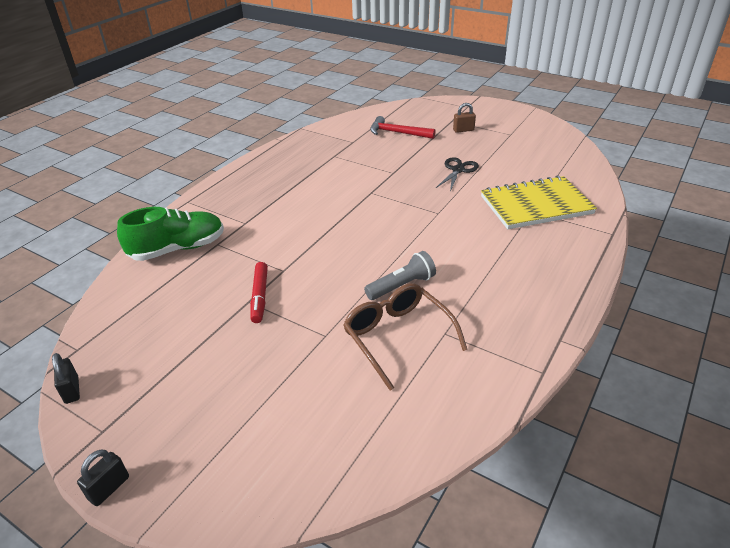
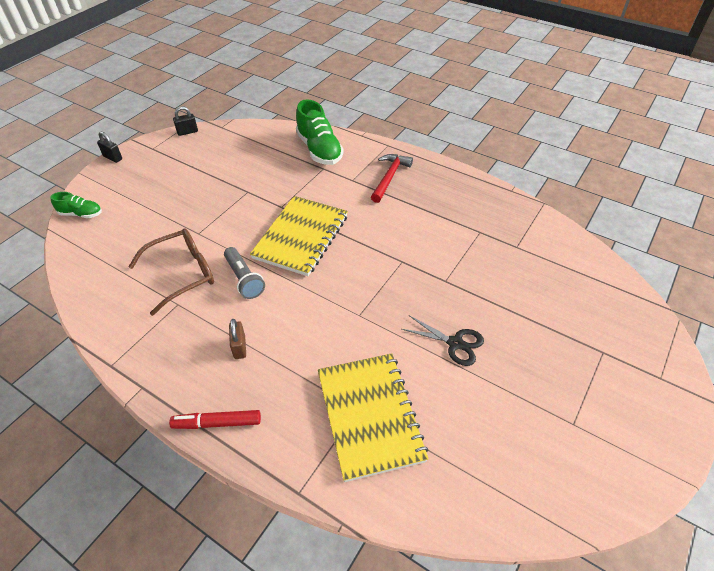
camera: 90 degrees right, 10 degrees up
(260, 296) = (251, 196): red marker -> red marker (217, 423)
(268, 491) = (81, 214): none -> green shoe
(336, 252) = (301, 237): none -> yellow notebook
(397, 133) = (549, 288): red hammer -> red hammer (389, 177)
(463, 130) = (573, 363): brown padlock -> brown padlock (239, 347)

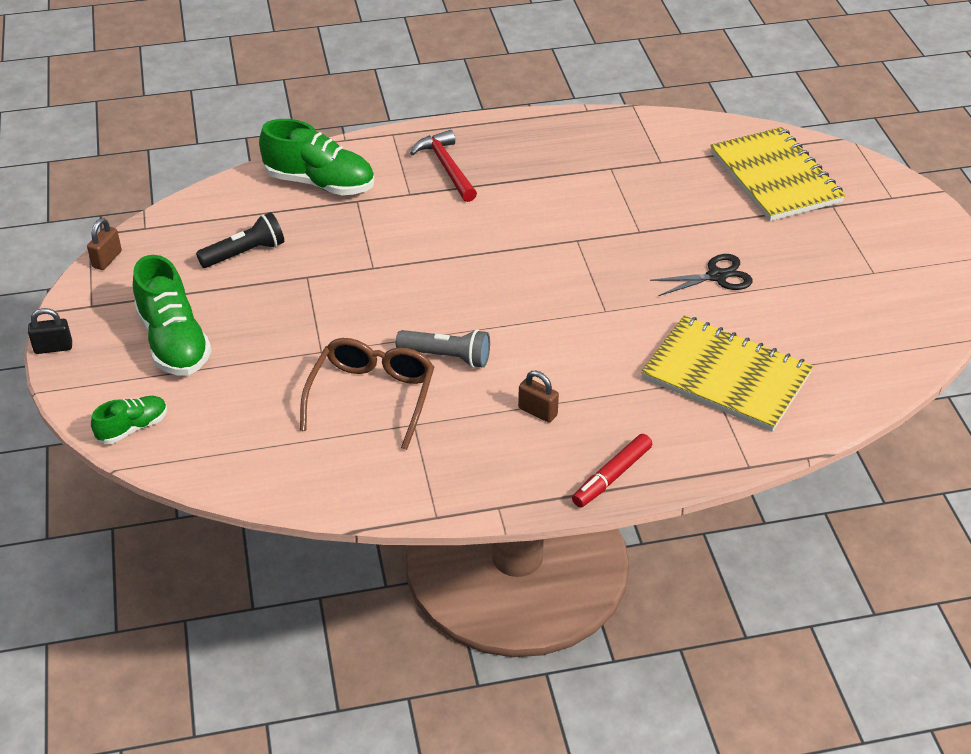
camera: 45 degrees left, 5 degrees down
(153, 186) = (174, 342): none -> green shoe
(187, 132) = (107, 259): black padlock -> brown padlock
(240, 163) = (245, 253): none -> black flashlight
(301, 237) = (443, 282): yellow notebook -> yellow notebook (775, 177)

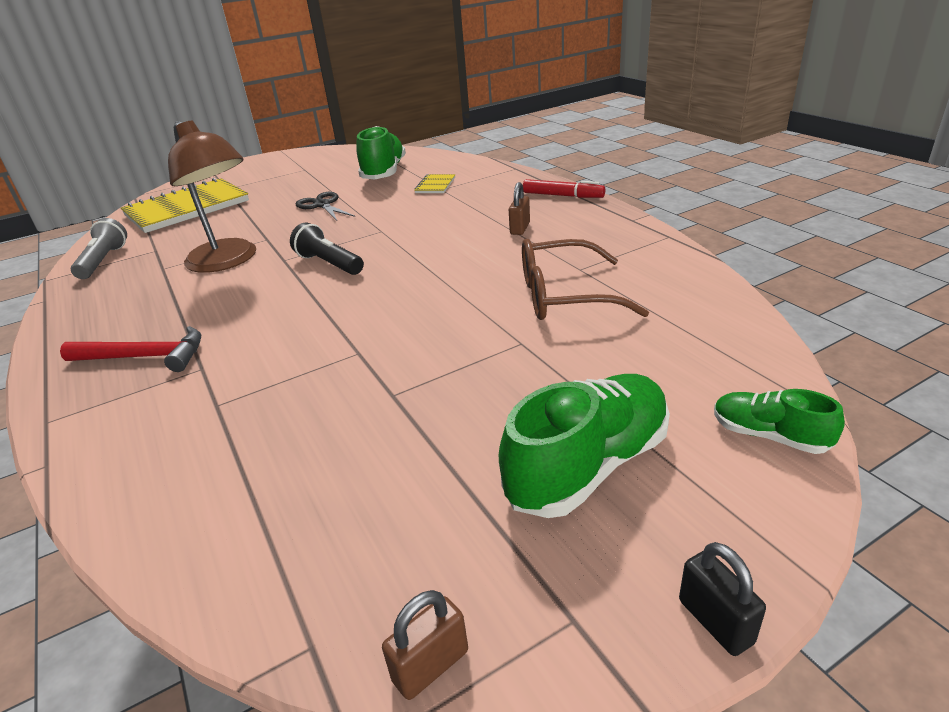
camera: 105 degrees left, 10 degrees down
(107, 259) = (430, 665): brown padlock -> brown padlock turned 45 degrees counterclockwise
(245, 253) = (358, 469): black flashlight -> black flashlight (329, 264)
(320, 183) = (169, 452): green shoe -> green shoe (384, 173)
(446, 167) = (145, 357): red hammer -> red hammer turned 135 degrees counterclockwise
(447, 357) = (482, 276): grey flashlight -> grey flashlight (104, 261)
(597, 206) = (228, 261): none -> brown lamp
(726, 376) = (435, 185): yellow notebook -> yellow notebook, size x0.42

